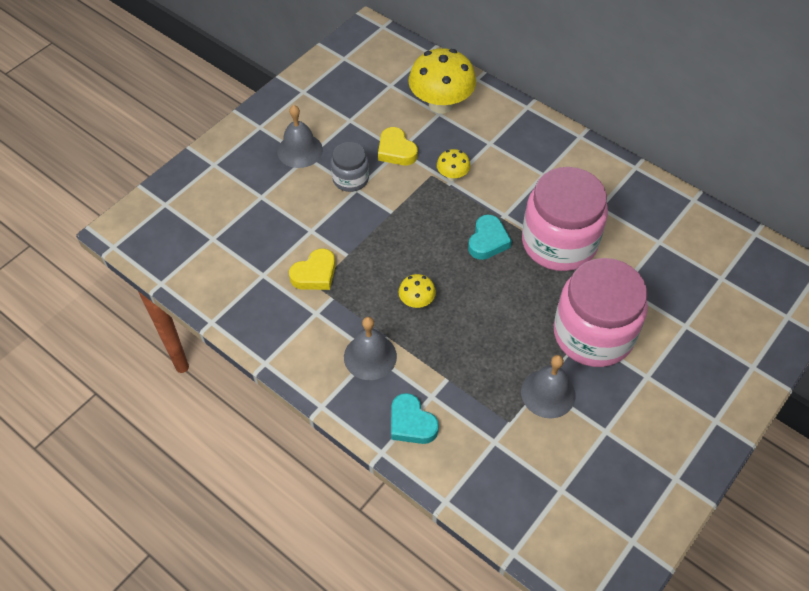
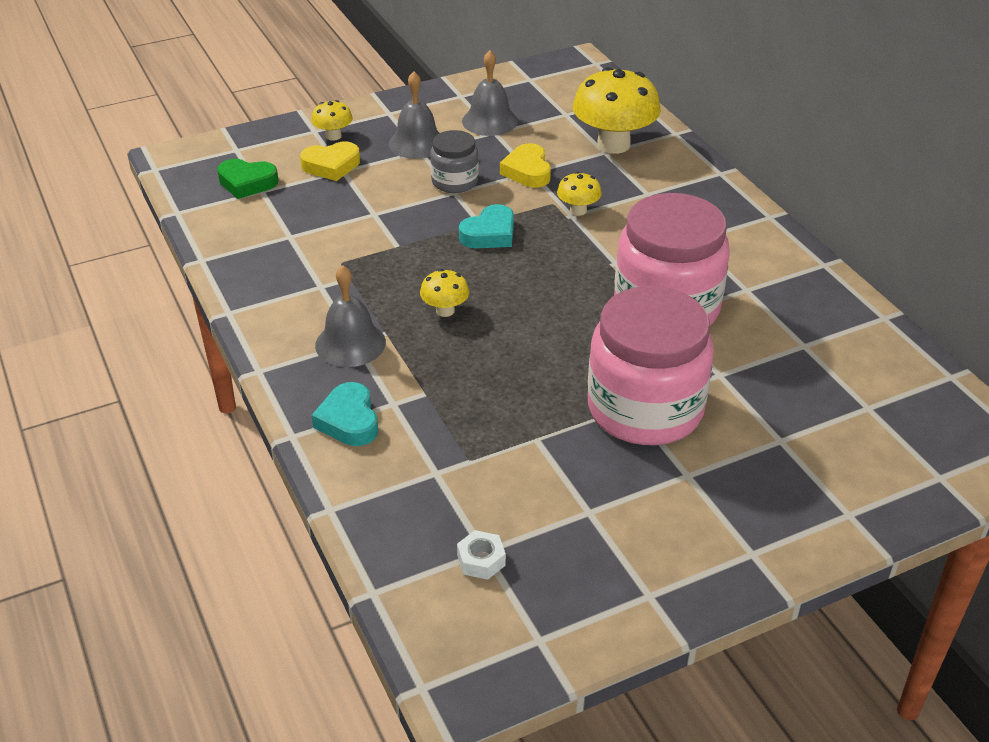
camera: 25 degrees right, 15 degrees down
(196, 235) = (247, 183): none -> green heart
(232, 165) = (333, 136): none -> yellow mushroom
(315, 274) = (347, 252): yellow heart -> yellow heart (331, 166)
(488, 241) = (576, 281): turquoise heart -> turquoise heart (489, 234)
(548, 393) = (540, 448): grey bell -> grey bell (490, 121)
(564, 498) = (481, 560): none -> white nut

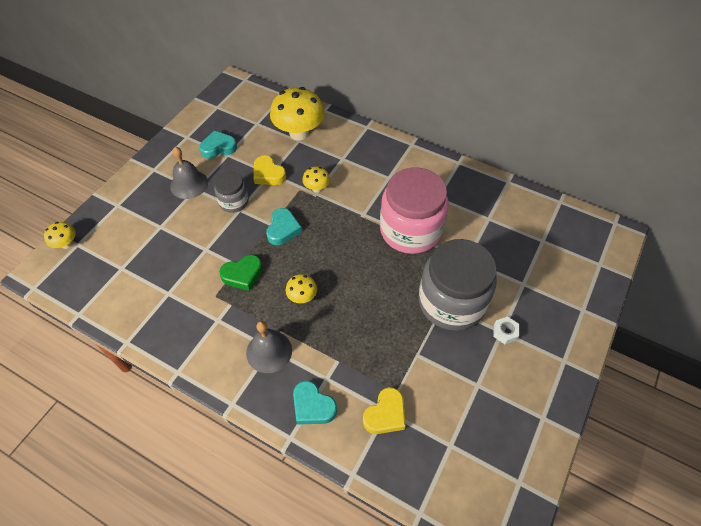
camera: 35 degrees left, 15 degrees up
(247, 183) = (106, 267): green heart -> green heart (242, 274)
(331, 166) = (150, 227): yellow heart -> yellow heart (385, 414)
(333, 136) = (133, 203): yellow mushroom -> yellow mushroom (66, 244)
(481, 560) = (454, 452): white nut -> white nut (505, 332)
(490, 121) = (218, 148): grey bell -> turquoise heart
(645, 409) = (451, 302): pink jar -> grey jar

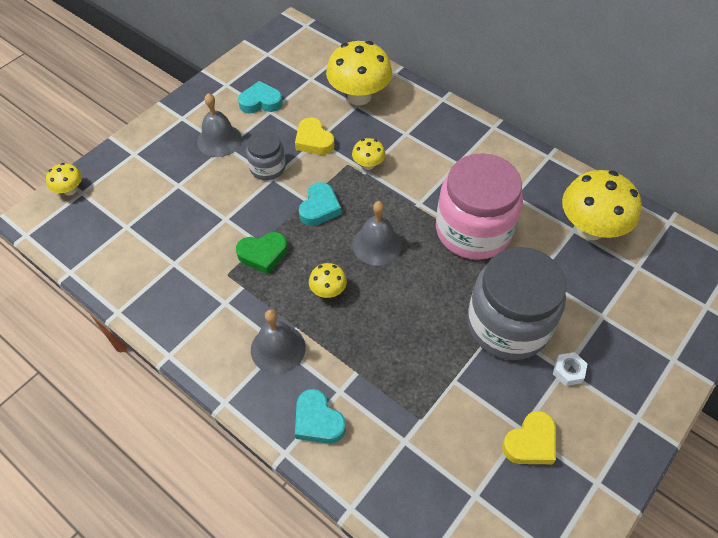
camera: 10 degrees right, 0 degrees up
(335, 253) = (377, 244): none -> grey bell
(385, 414) = (403, 445): yellow heart -> yellow heart (530, 442)
(501, 215) = (590, 228): none -> yellow mushroom

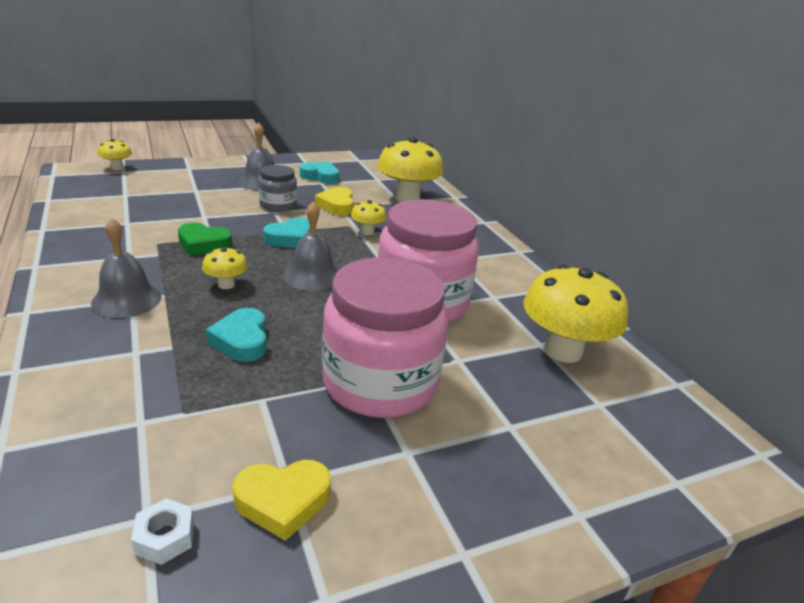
camera: 25 degrees right, 25 degrees down
(318, 421) = (82, 362): turquoise heart -> turquoise heart (242, 340)
(508, 324) = (380, 382): grey jar -> pink jar
(568, 371) = (411, 456): white nut -> white nut (165, 537)

